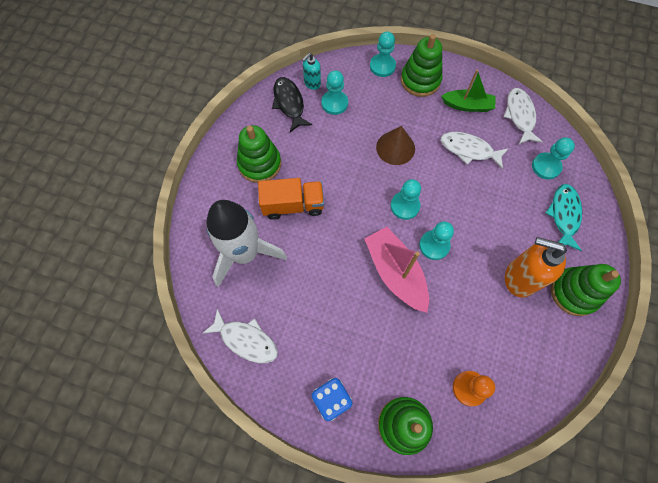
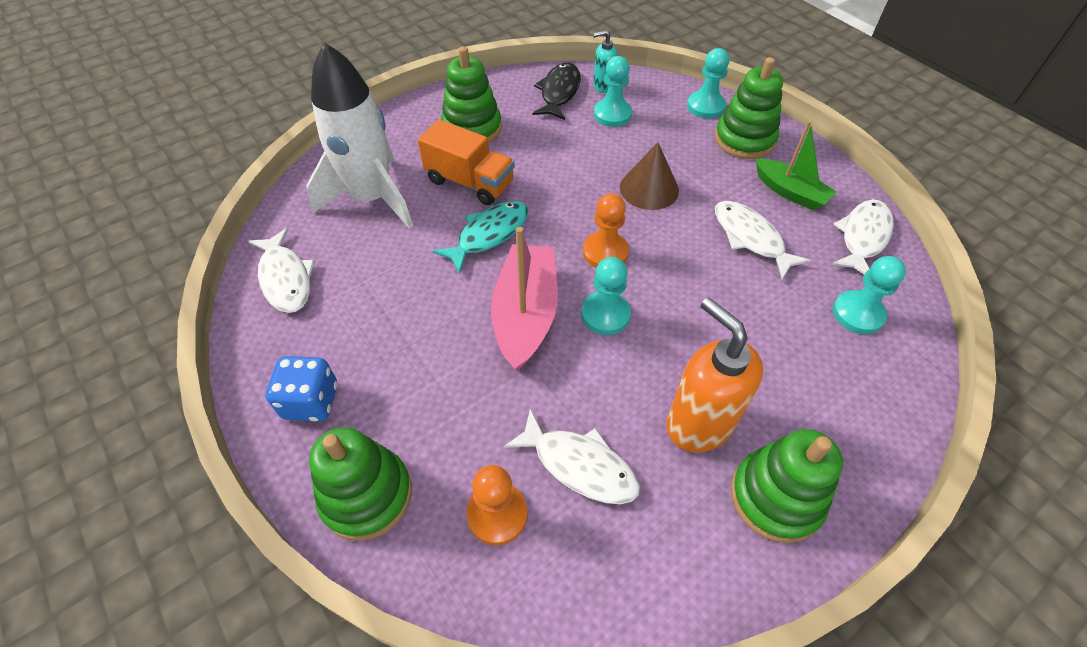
camera: 35 degrees right, 15 degrees down
(405, 206) = (605, 252): turquoise pawn -> orange pawn
(485, 337) = (579, 465): none -> white fish
(564, 215) = (840, 387): turquoise fish -> turquoise fish (489, 235)

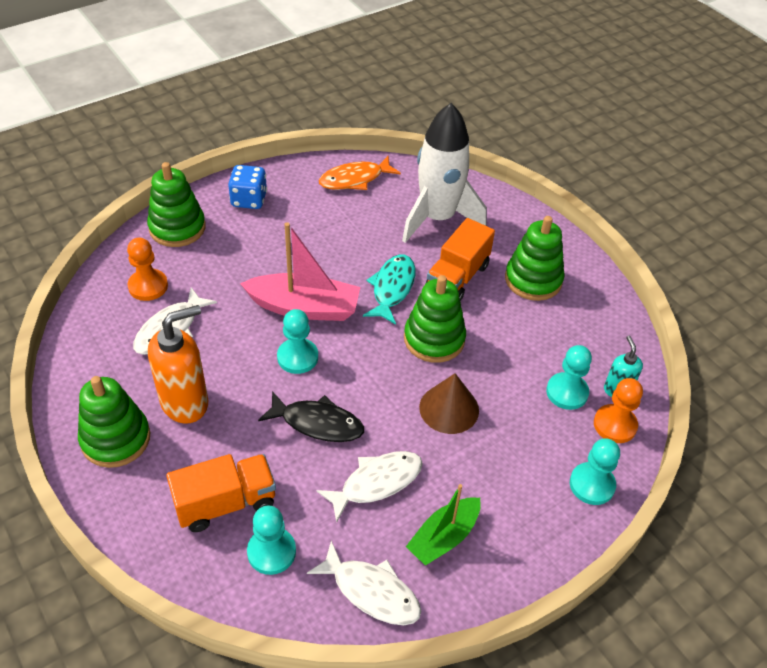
camera: 90 degrees right, 5 degrees down
(286, 278) = (355, 179): white fish -> orange fish
(489, 235) = (392, 288): turquoise fish -> turquoise fish turned 120 degrees counterclockwise
(559, 92) = (600, 350): black fish -> black fish (317, 423)
(605, 252) = (366, 364): orange pawn -> orange pawn (615, 425)
(744, 140) = (532, 512): green stacking toy -> green stacking toy (434, 339)
(820, 360) = (225, 503): none -> orange truck

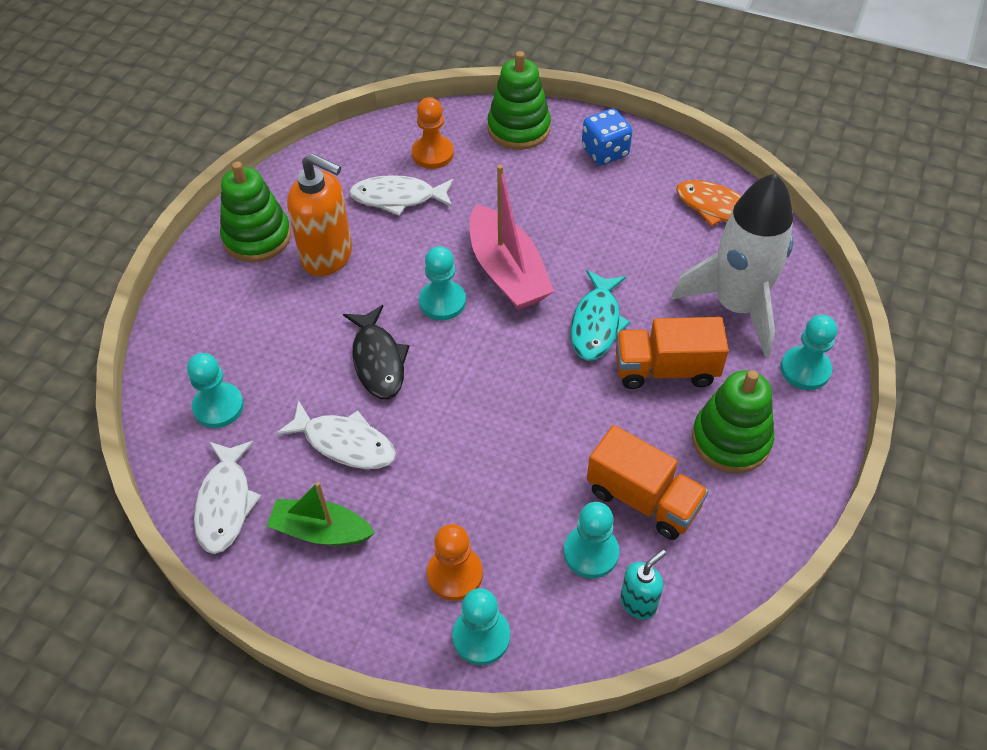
camera: 60 degrees right, 5 degrees up
(225, 503) = (245, 346): orange truck -> orange truck (643, 499)
(392, 288) = (596, 323): turquoise fish -> turquoise fish turned 120 degrees clockwise
(434, 339) = (560, 394): green stacking toy -> none
(449, 408) = (479, 455): brown cone -> none
(509, 219) = (805, 369): none -> turquoise pawn
(615, 425) = (583, 623): orange pawn -> orange pawn (455, 574)

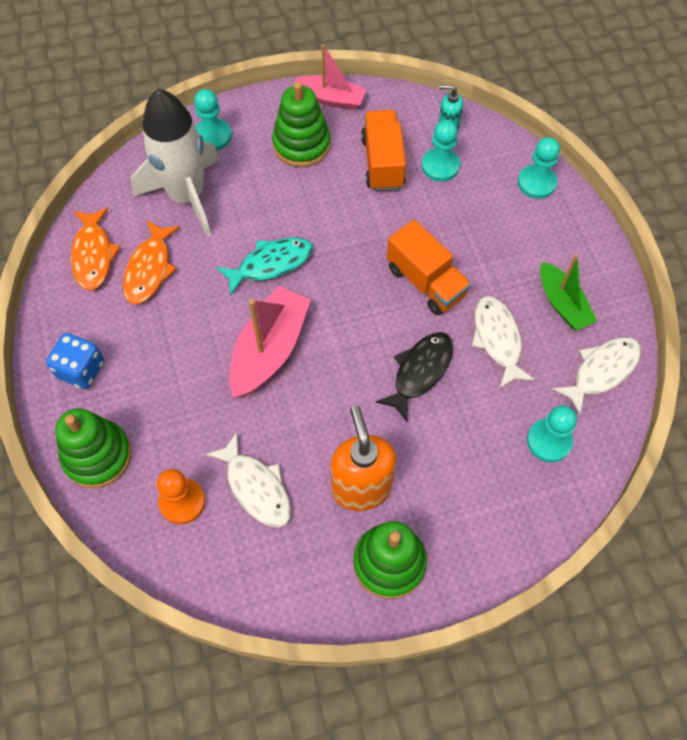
camera: 130 degrees left, 10 degrees up
(442, 302) = (334, 371): turquoise pawn -> none
(455, 574) = (517, 218): orange pawn -> none
(665, 369) = (276, 204): orange truck -> orange truck (426, 282)
(670, 238) = (149, 269): none -> orange fish
(780, 513) = (331, 99): none -> pink boat

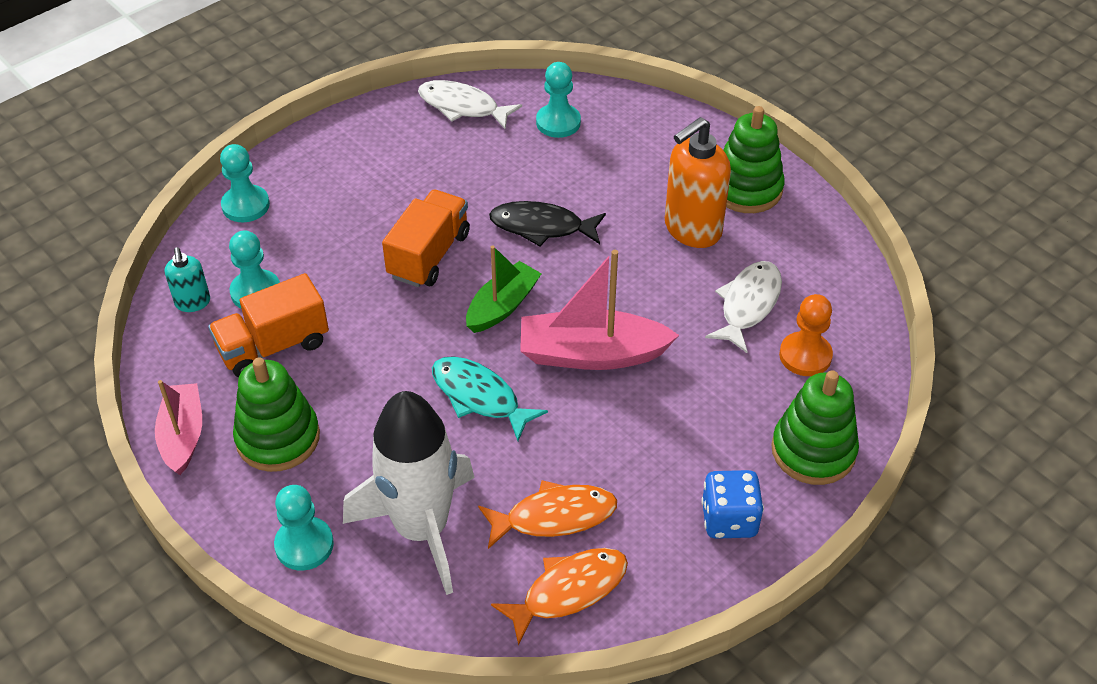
camera: 115 degrees left, 15 degrees down
(497, 339) = (469, 182): white fish -> none
(562, 304) = (399, 149): green boat -> green boat (502, 306)

